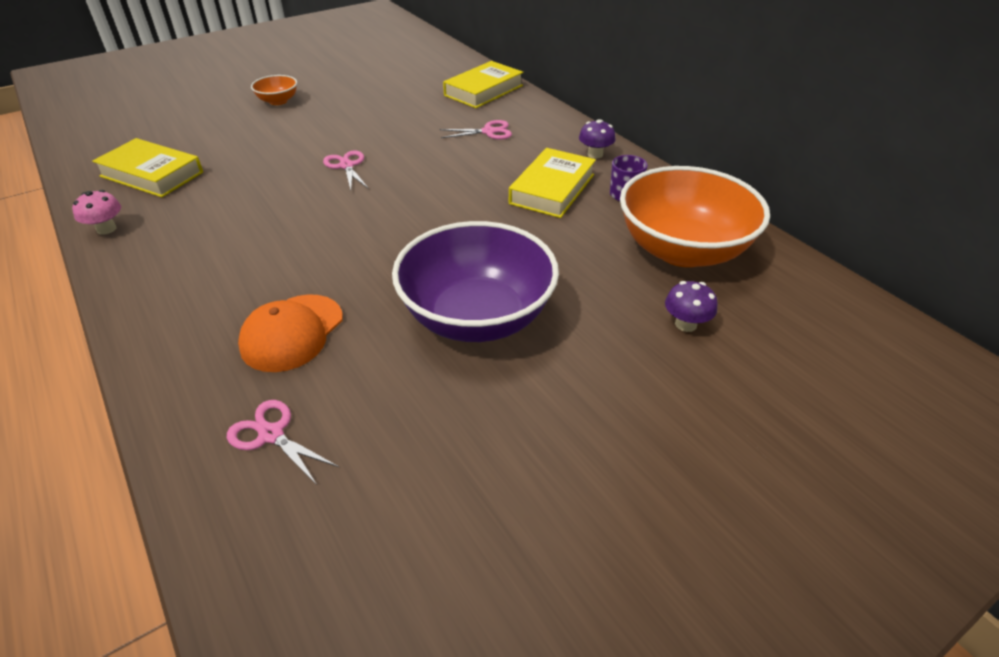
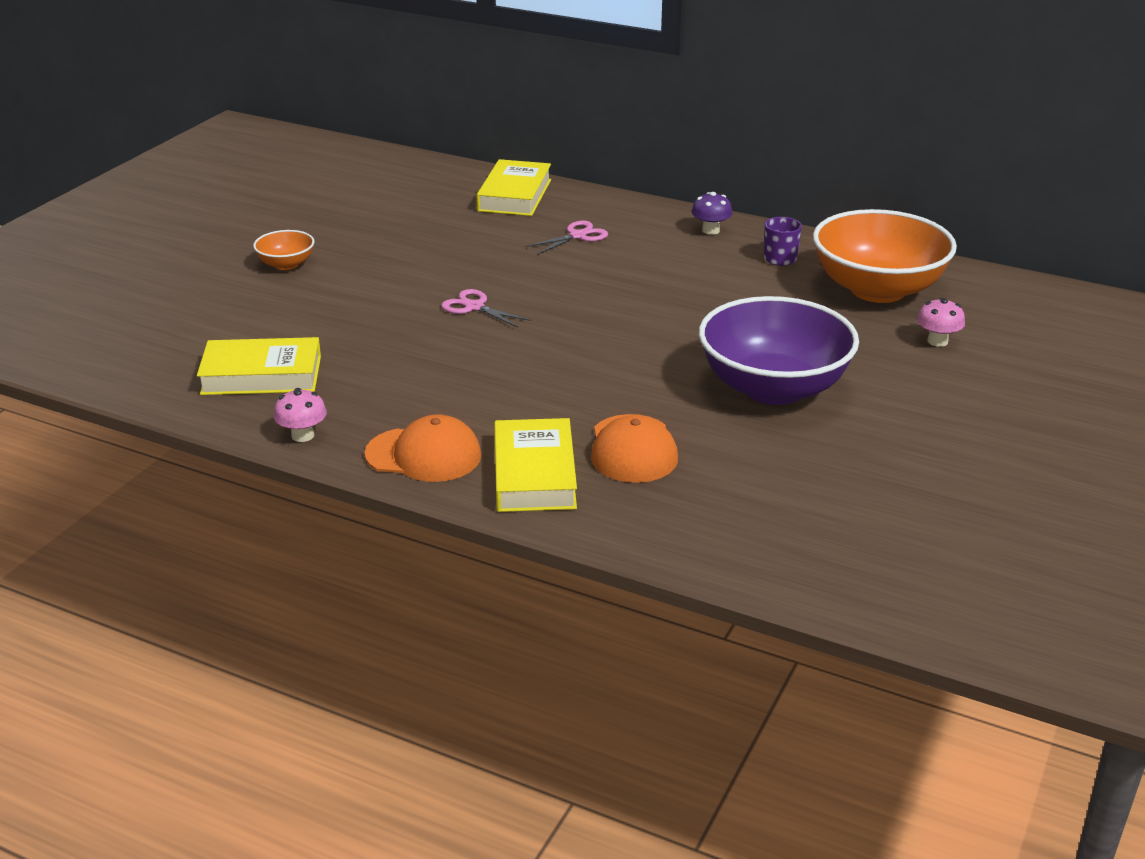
camera: 30 degrees left, 10 degrees down
(150, 275) = (424, 455): none -> orange cap
(271, 434) = (718, 514): pink scissors -> none
(552, 189) = (709, 272): yellow book -> yellow book (534, 474)
(685, 324) = (937, 341): purple mushroom -> pink mushroom

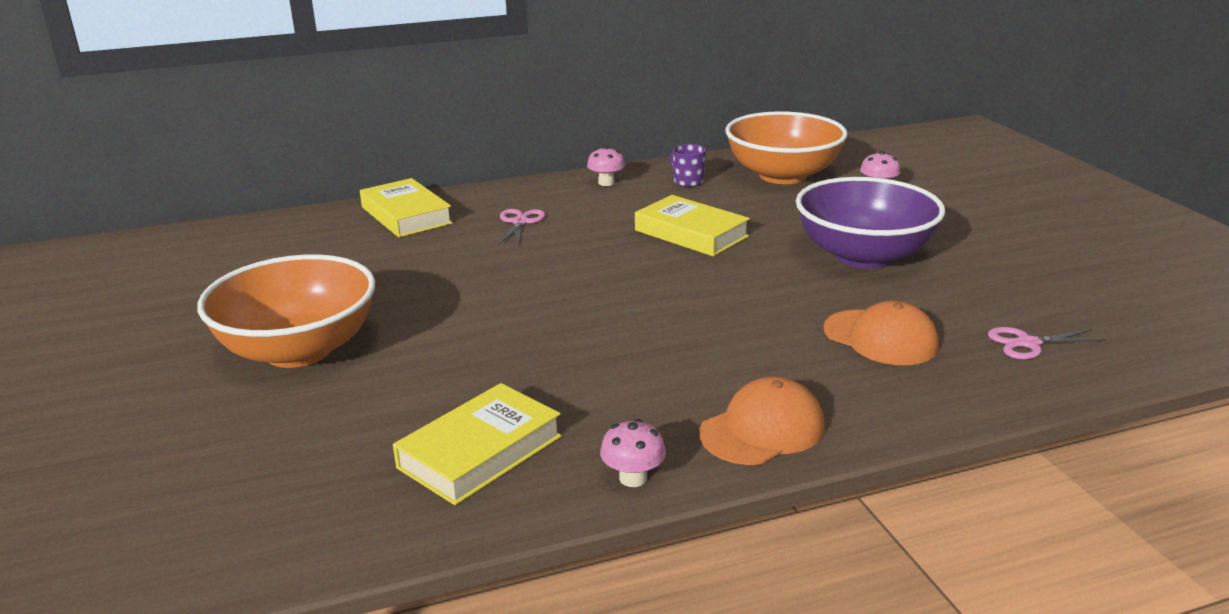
camera: 45 degrees left, 5 degrees down
(286, 264) = (299, 350): orange bowl -> orange bowl, size x2.24
(474, 307) = (550, 303): pink scissors -> pink scissors (1028, 344)
(534, 474) = (864, 393): yellow book -> yellow book (691, 233)
(710, 230) = (606, 183): purple mushroom -> pink mushroom

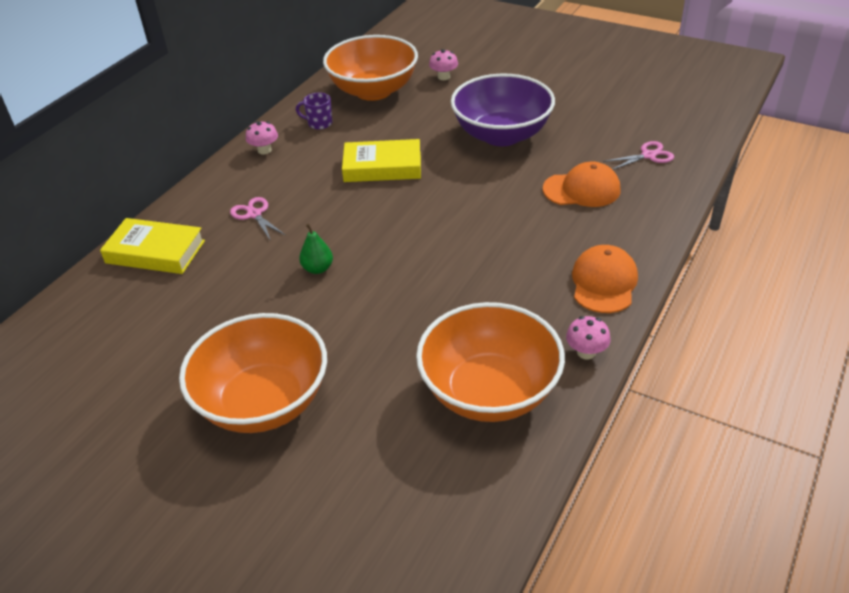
camera: 40 degrees left, 15 degrees up
(480, 452) = (489, 391): yellow book -> orange bowl
(502, 281) = (318, 268): none -> green pear
(1028, 344) = (648, 155): pink scissors -> pink scissors turned 150 degrees counterclockwise

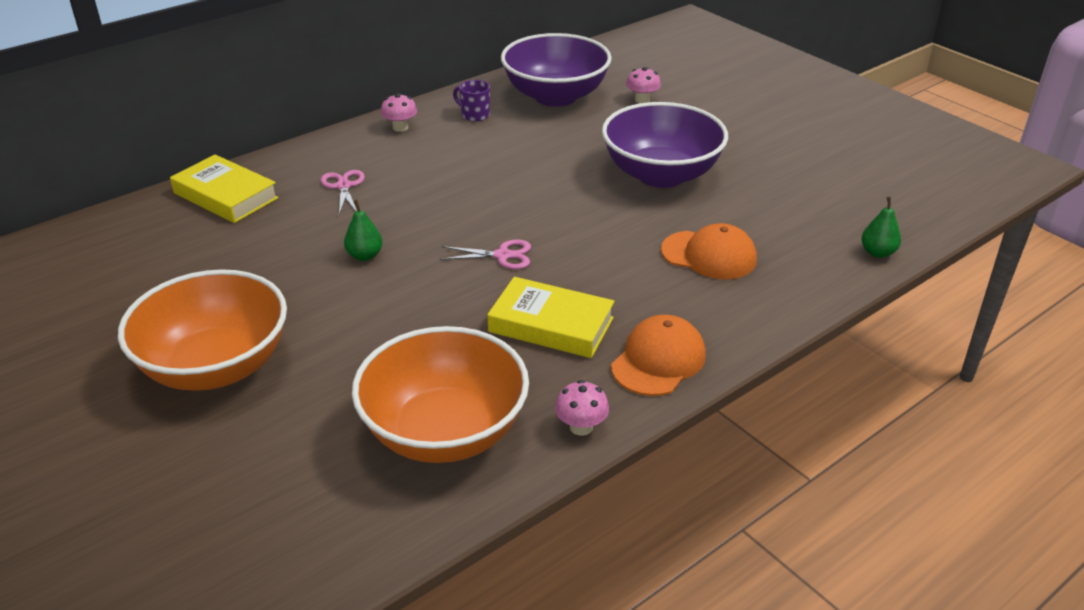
camera: 20 degrees right, 5 degrees down
(373, 91) = (555, 96): orange bowl -> purple bowl
(382, 167) = (507, 174): yellow book -> yellow book (551, 325)
(648, 155) = (818, 240): pink scissors -> pink scissors (503, 255)
(695, 154) = (877, 253): none -> green pear

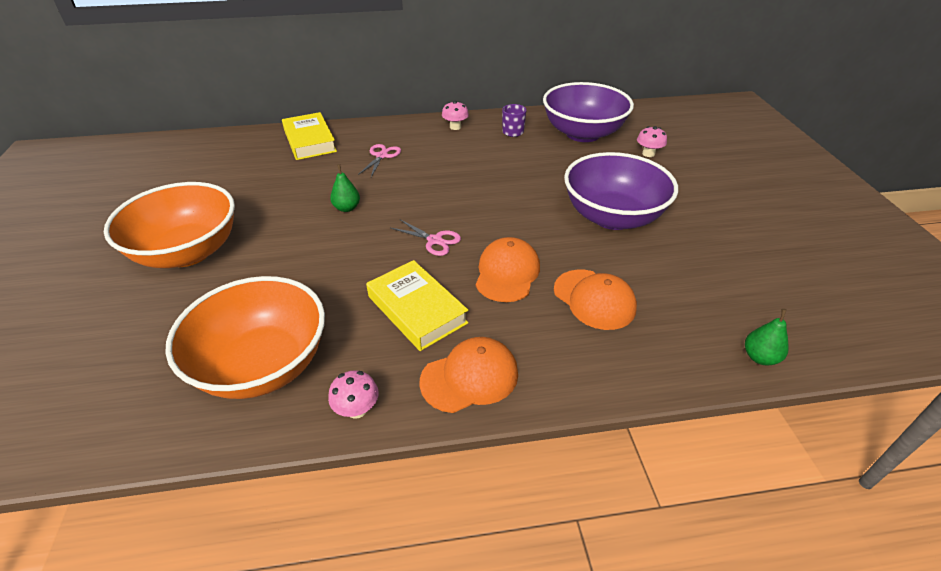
camera: 30 degrees right, 5 degrees up
(607, 260) = (507, 273): none -> orange cap

